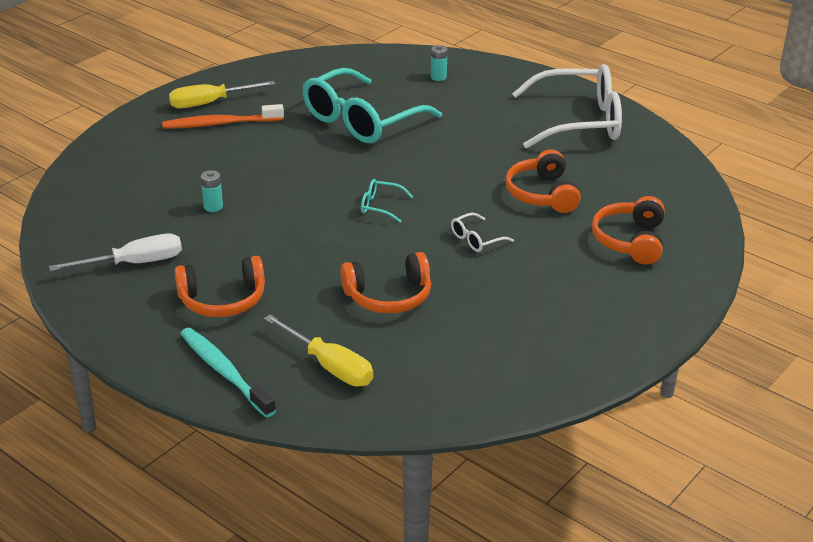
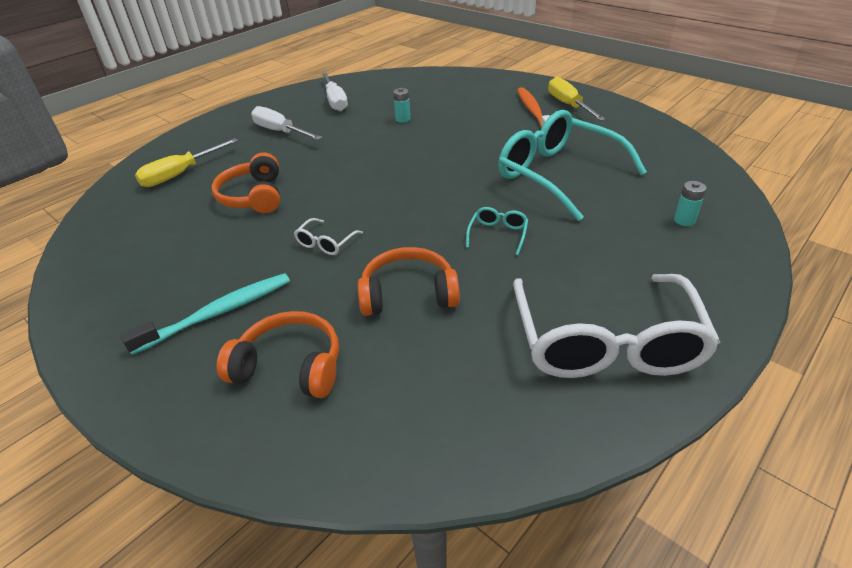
camera: 95 degrees right, 5 degrees up
(223, 300) = (280, 132): orange headphones -> white screwdriver
(224, 372) = (200, 138): turquoise toothbrush -> turquoise toothbrush (218, 313)
(380, 206) = (395, 189): turquoise glasses -> turquoise glasses (498, 234)
(476, 239) = (325, 243): white glasses -> white glasses turned 120 degrees counterclockwise

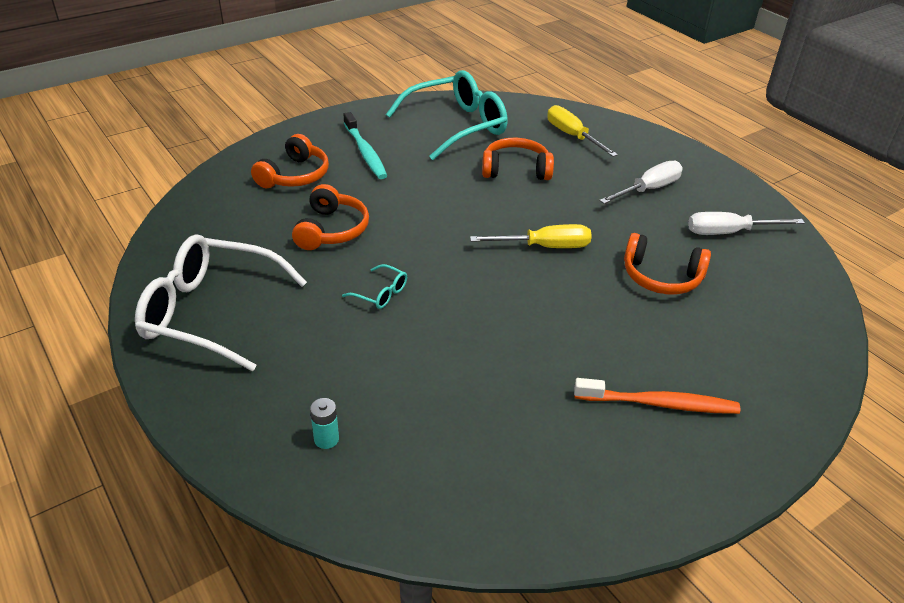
camera: 100 degrees right, 0 degrees up
(325, 243) = (422, 199): white glasses -> none
(403, 119) = (661, 277): turquoise battery -> orange headphones
(557, 174) = (472, 370): turquoise glasses -> turquoise glasses (457, 126)
(568, 105) = (676, 452): yellow screwdriver -> yellow screwdriver (544, 247)

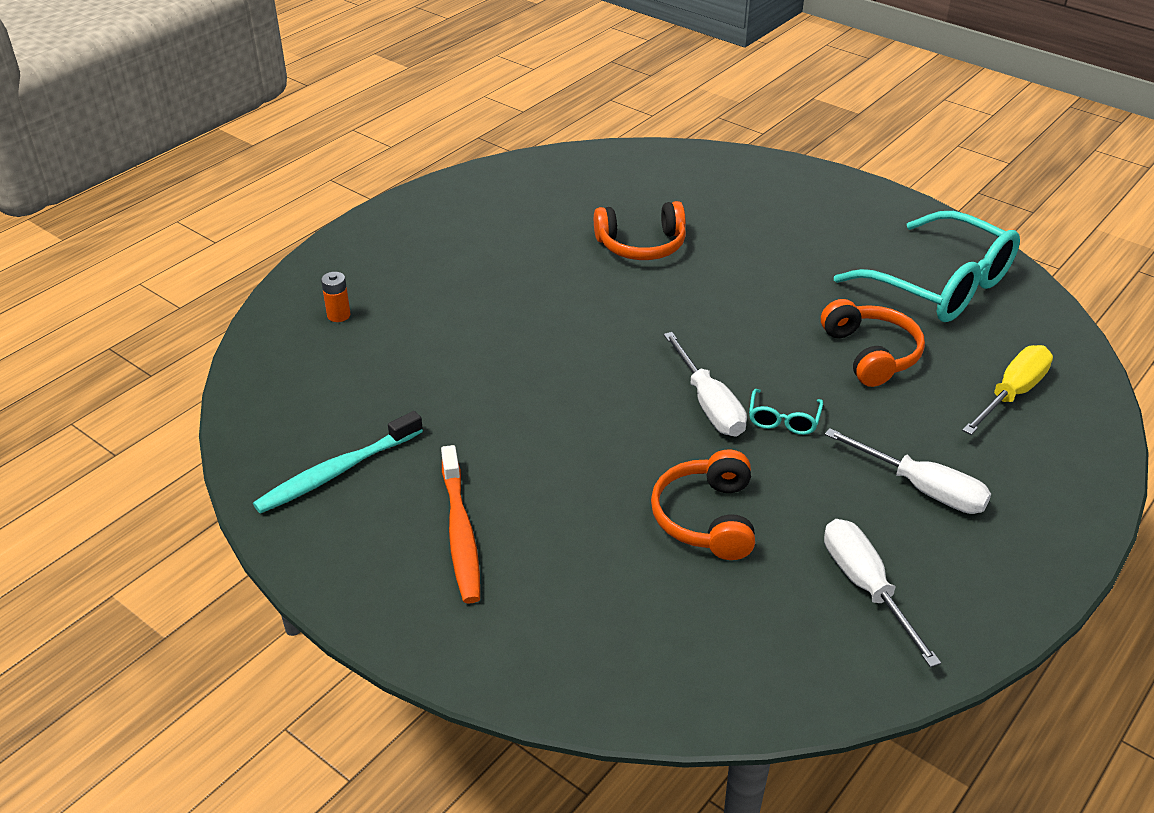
camera: 75 degrees right, 0 degrees up
(210, 312) = (474, 212): white glasses -> none
(295, 175) = (726, 198): orange headphones -> none
(326, 439) = (338, 315): turquoise battery -> orange battery
(365, 152) = (813, 231): turquoise toothbrush -> turquoise toothbrush (337, 472)
(381, 293) = (552, 301): turquoise glasses -> turquoise glasses (783, 420)
(544, 247) = (709, 404): yellow screwdriver -> white screwdriver

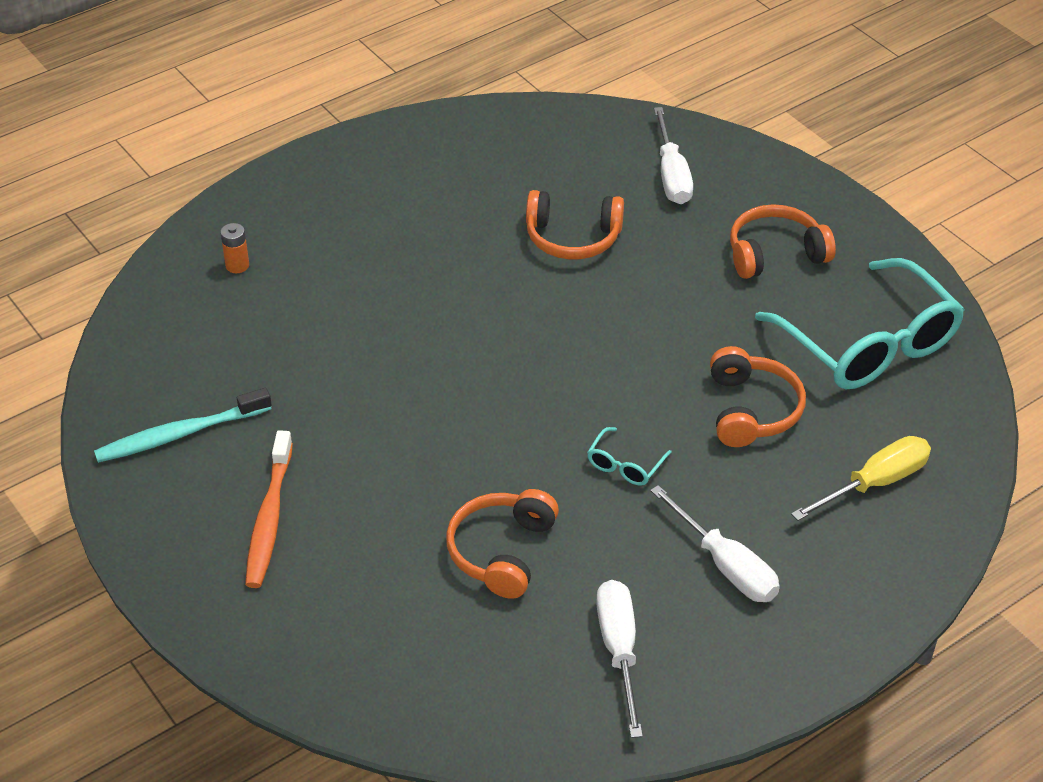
camera: 15 degrees right, 5 degrees up
(709, 404) = (559, 434): white screwdriver -> white screwdriver (671, 175)
(822, 230) = (775, 253): none -> orange headphones

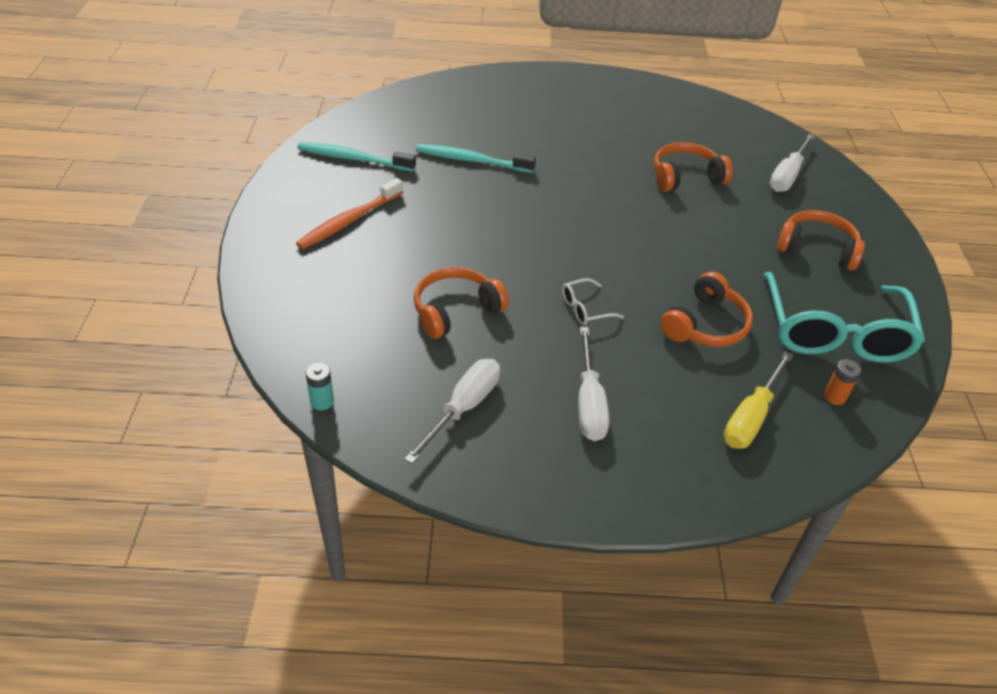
camera: 35 degrees right, 0 degrees up
(237, 265) = (475, 101): orange battery -> orange battery (834, 396)
(322, 353) = (472, 160): none -> turquoise toothbrush
(478, 739) = (322, 401): none -> turquoise battery
(573, 238) = (685, 177): orange headphones -> orange headphones turned 120 degrees clockwise
(625, 465) = (585, 309): turquoise glasses -> white glasses
(874, 483) = (751, 417): yellow screwdriver -> yellow screwdriver turned 120 degrees clockwise

